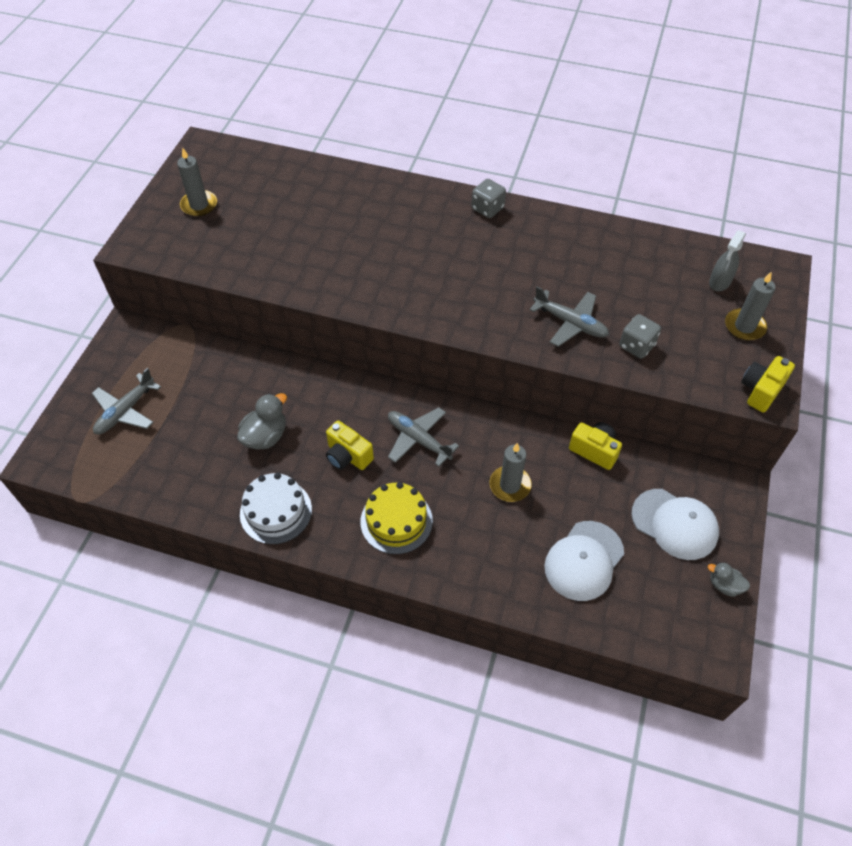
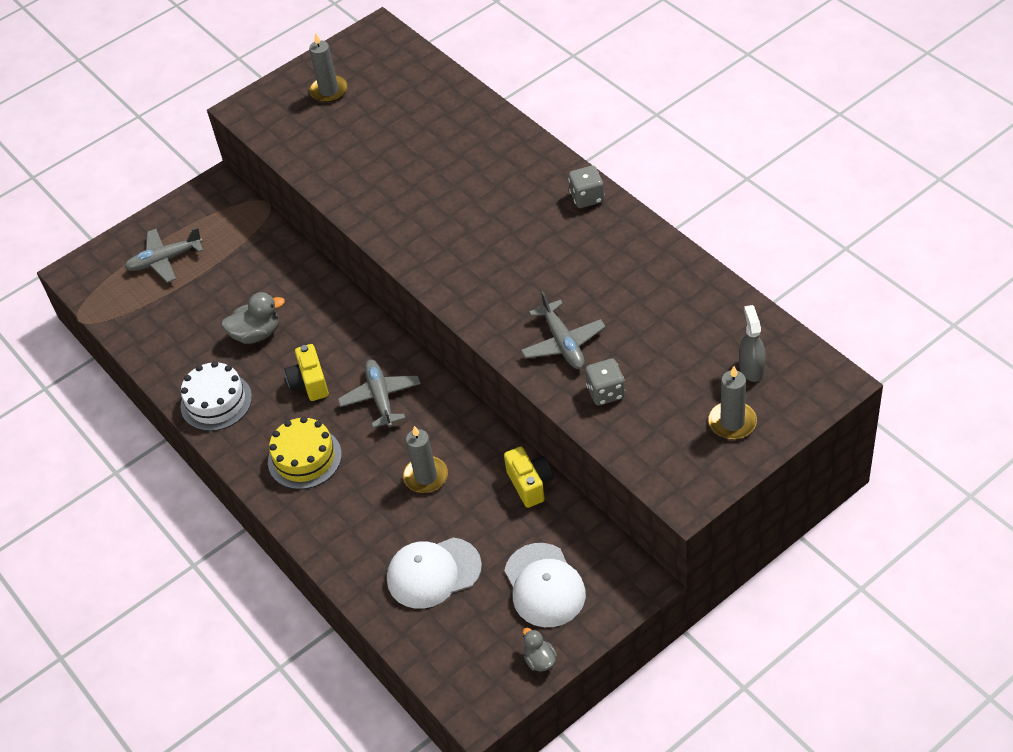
camera: 40 degrees right, 5 degrees down
(719, 282) = (751, 368): grey spray bottle -> grey spray bottle turned 105 degrees clockwise
(760, 391) = (685, 489): yellow camera -> none

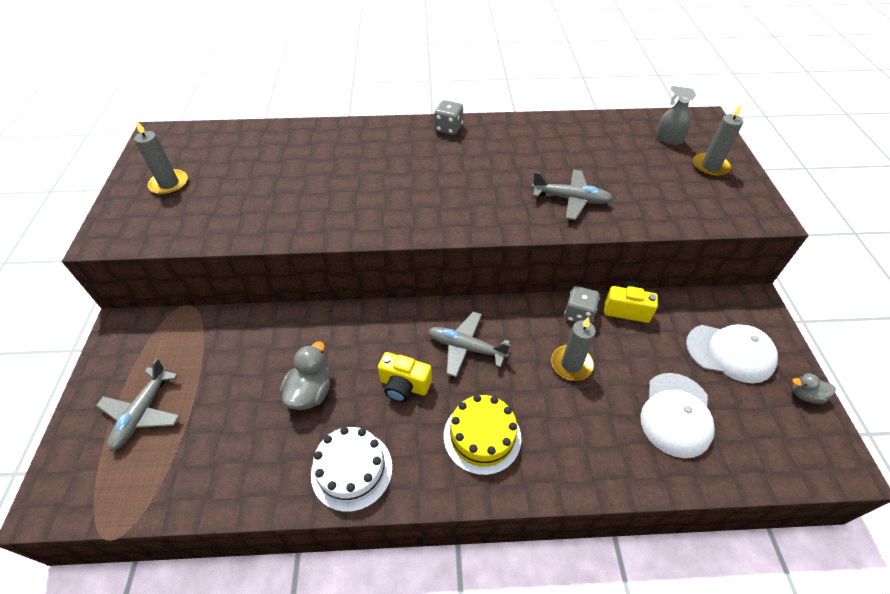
camera: 60 degrees left, 0 degrees up
(605, 392) = (637, 203): grey dice -> grey dice (579, 314)

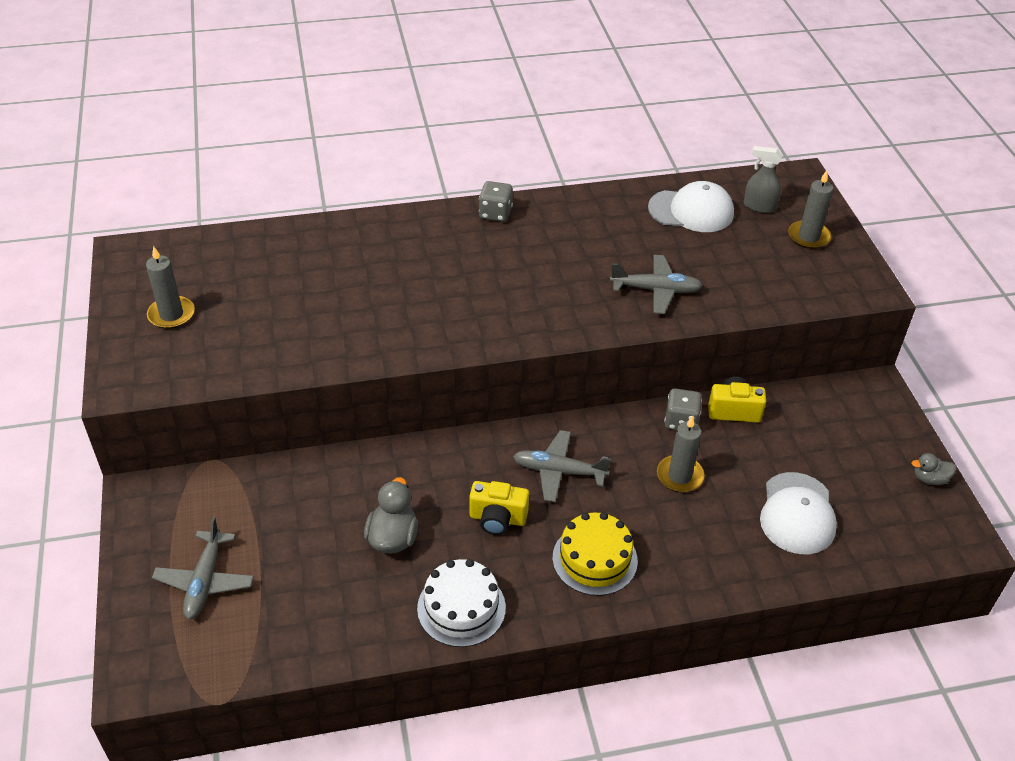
camera: 10 degrees left, 5 degrees down
(730, 353) = (850, 445): white cap -> white cap (691, 211)

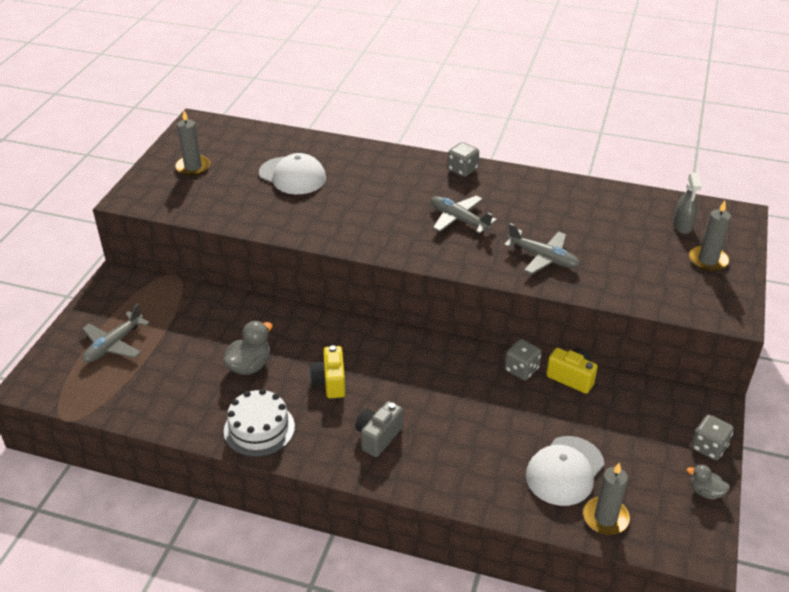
camera: 30 degrees right, 5 degrees down
(497, 519) = (330, 382): yellow camera -> yellow camera turned 45 degrees clockwise
(558, 471) = (399, 368): grey plane -> grey plane (458, 220)
(595, 559) = (378, 437): yellow cake -> grey camera
(679, 476) = (489, 407): grey candle -> grey candle (605, 518)
(691, 211) = (620, 212): white cap -> white cap (292, 176)
(759, 206) = (682, 226): grey spray bottle -> grey spray bottle turned 135 degrees counterclockwise
(901, 432) = (708, 447): none -> grey dice

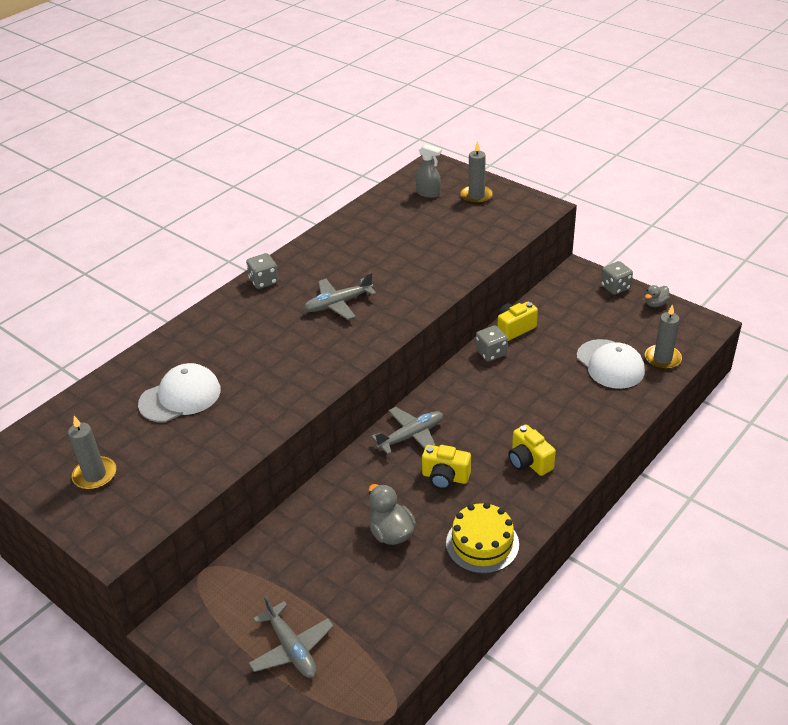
camera: 65 degrees left, 0 degrees up
(259, 429) = (482, 543): white cake -> yellow cake
(378, 437) = (529, 462): grey camera -> yellow camera
(543, 258) = (423, 272): grey plane -> grey plane (411, 436)

